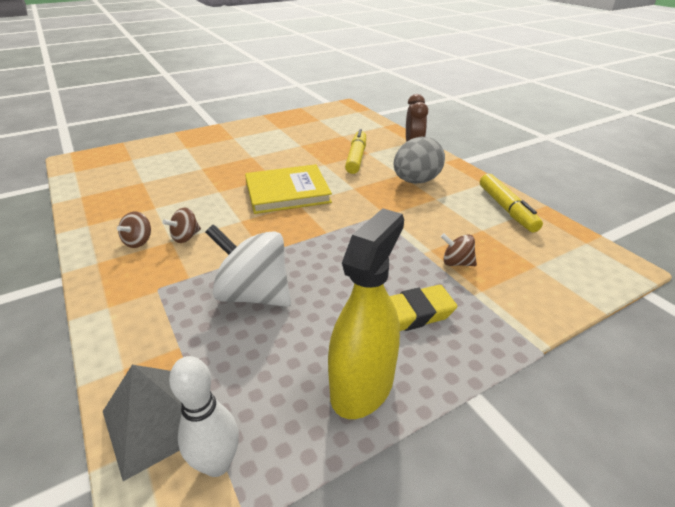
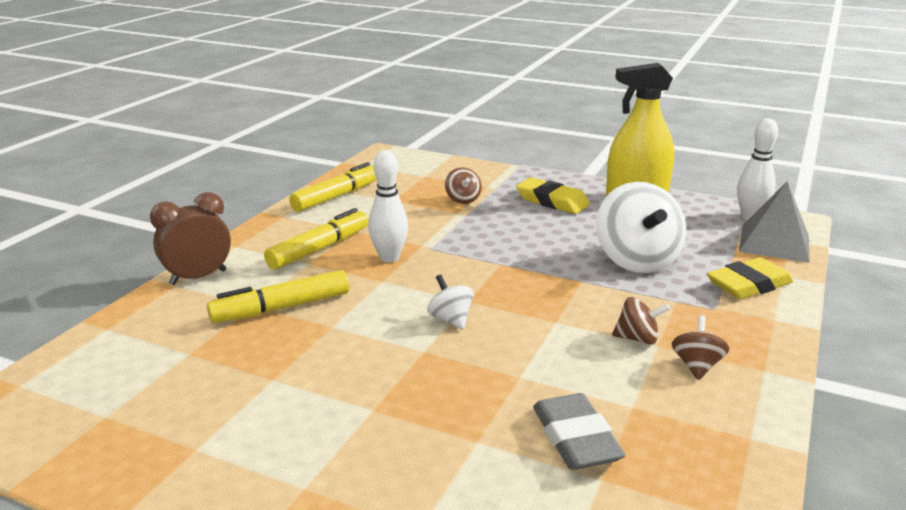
camera: 125 degrees left, 10 degrees down
(138, 241) = (696, 366): brown spinning top -> brown spinning top turned 60 degrees counterclockwise
(147, 330) = (749, 285): none -> yellow eraser
(166, 186) = (576, 438): none -> grey eraser
(287, 192) = (450, 319): yellow book -> white spinning top
(380, 198) = (389, 257): none -> white bowling pin
(416, 181) = (319, 249): grey egg -> yellow marker

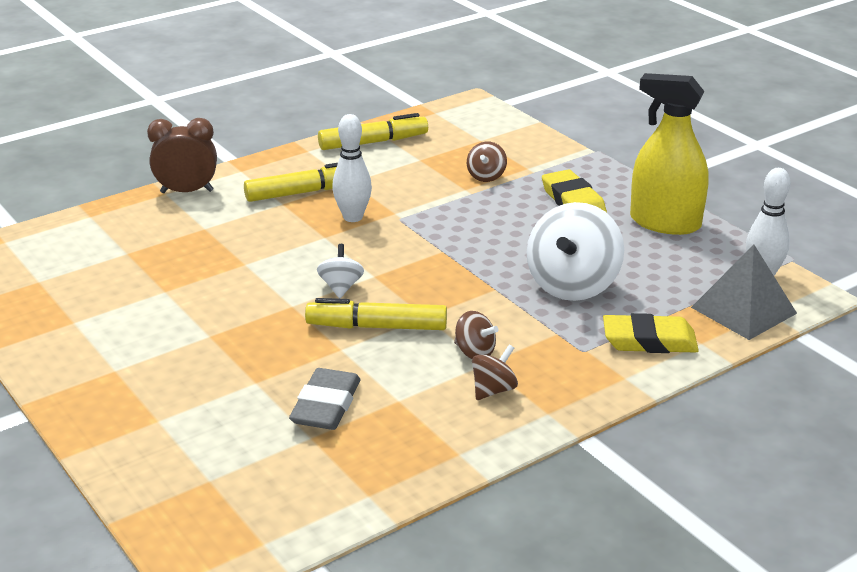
camera: 30 degrees right, 5 degrees up
(281, 308) = (223, 237): yellow marker -> yellow marker (377, 327)

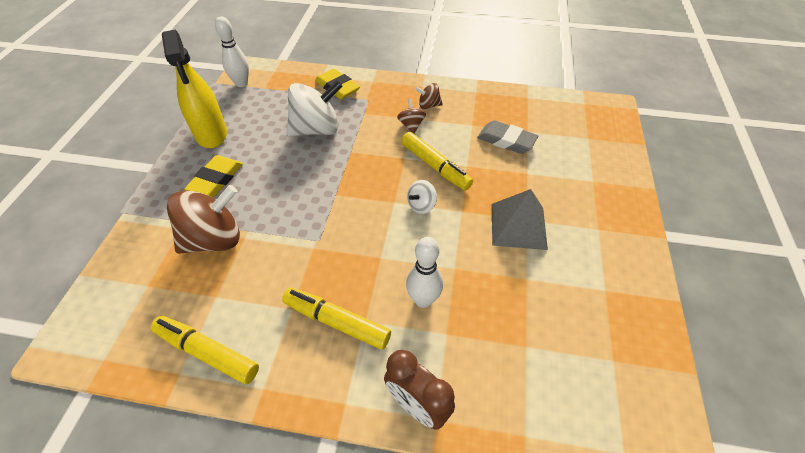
camera: 135 degrees left, 20 degrees up
(326, 405) = (506, 140): grey eraser -> grey eraser turned 60 degrees clockwise
(353, 217) = (342, 263): white bowling pin -> white bowling pin (423, 300)
(486, 176) = (214, 239): brown spinning top -> brown spinning top, size x2.08
(743, 310) = (280, 76): grey pyramid -> grey pyramid (518, 226)

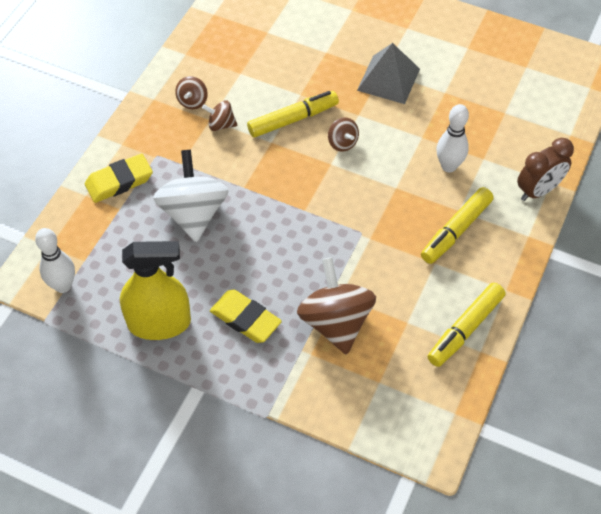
camera: 75 degrees left, 5 degrees up
(421, 205) = (342, 143): white spinning top -> brown spinning top
(506, 140) = (275, 53): grey eraser -> none

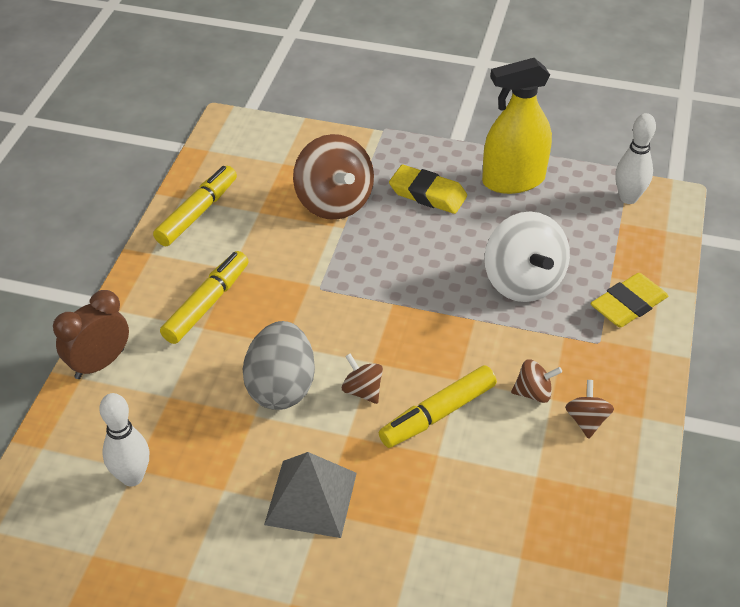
camera: 170 degrees right, 10 degrees down
(401, 153) = (281, 387): none -> grey egg
(449, 166) = (216, 379): white bowling pin -> white bowling pin (132, 477)

